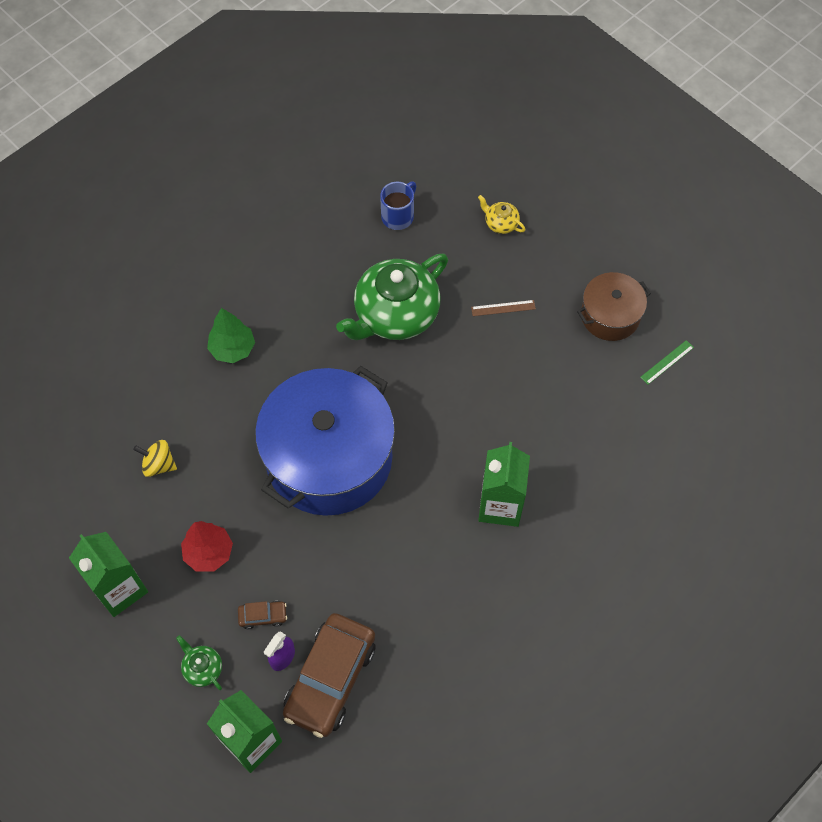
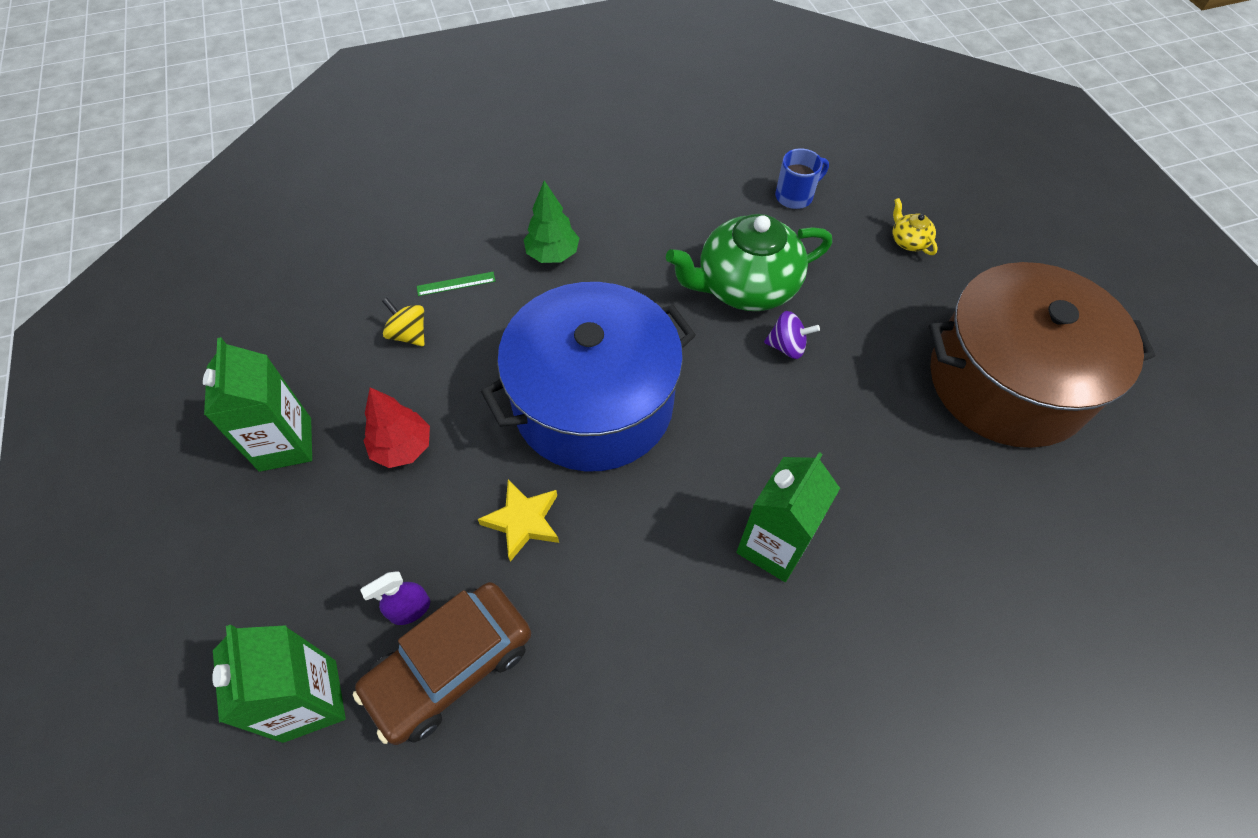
camera: 25 degrees right, 5 degrees down
(202, 668) = (313, 577): green teapot -> none
(263, 616) = (417, 548): brown car -> none
(325, 565) = (523, 521): none -> yellow star
(447, 353) = (787, 347): none -> purple spinning top
(503, 308) = (875, 325): brown ruler -> none
(610, 316) = (1007, 382): brown pot -> brown pot, size x2.01
(667, 362) = (1065, 463): green ruler -> green ruler (456, 284)

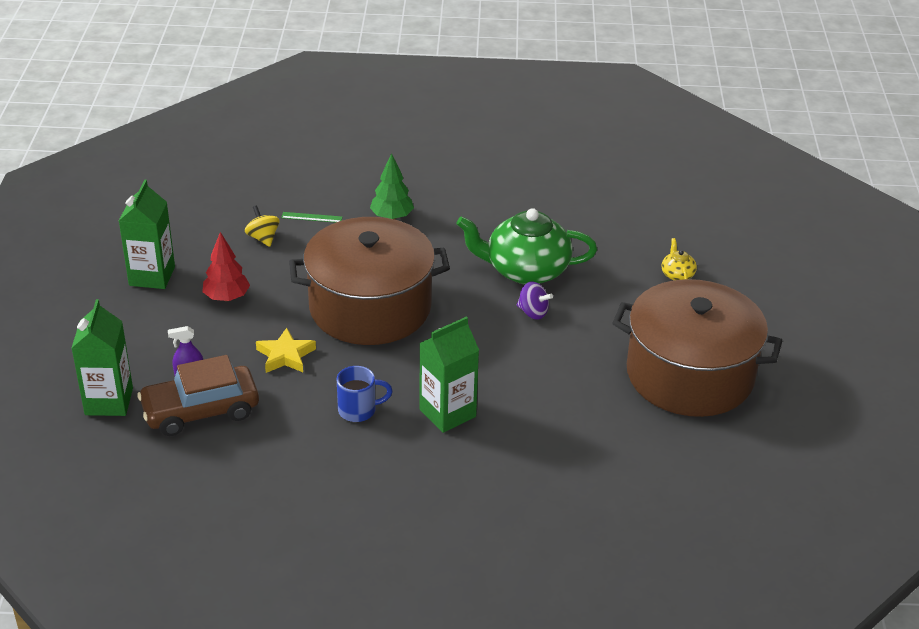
camera: 20 degrees right, 20 degrees down
(593, 403) = (370, 307): blue pot -> brown pot
(795, 196) = (605, 225): blue mug -> blue mug (358, 410)

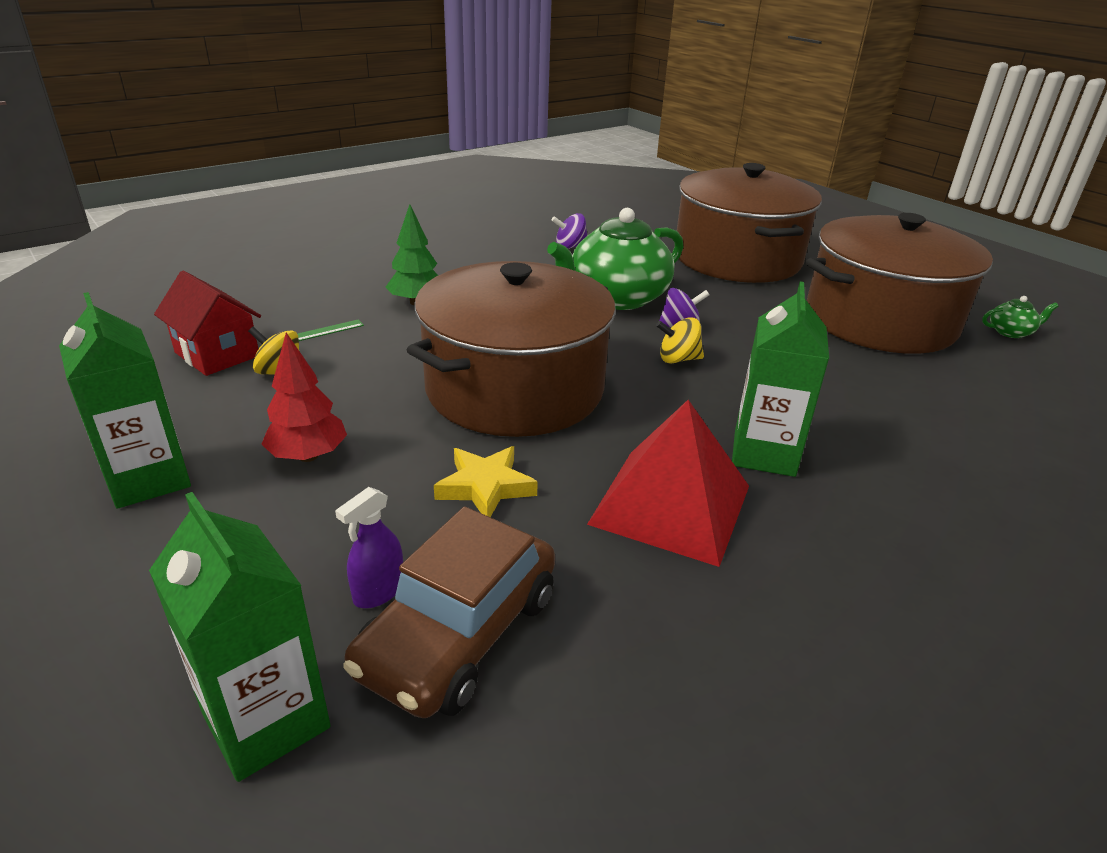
camera: 40 degrees left, 5 degrees down
(244, 210) = (217, 354): none -> red house
(358, 410) = (670, 504): blue mug -> red pyramid
(493, 334) = (678, 359): none -> yellow spinning top
(561, 209) = (570, 247): none -> purple spinning top
(677, 274) = (737, 258): yellow teapot -> brown pot
(777, 432) = (1011, 332): none -> green teapot

